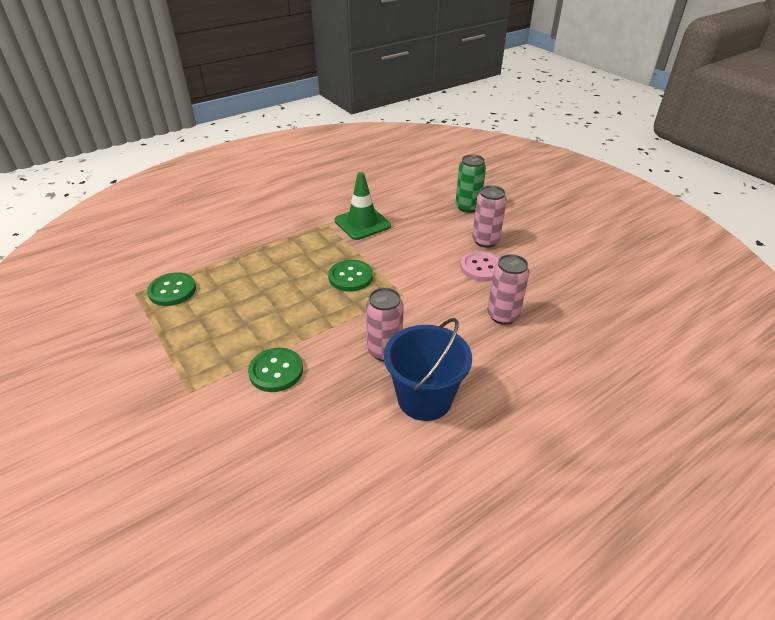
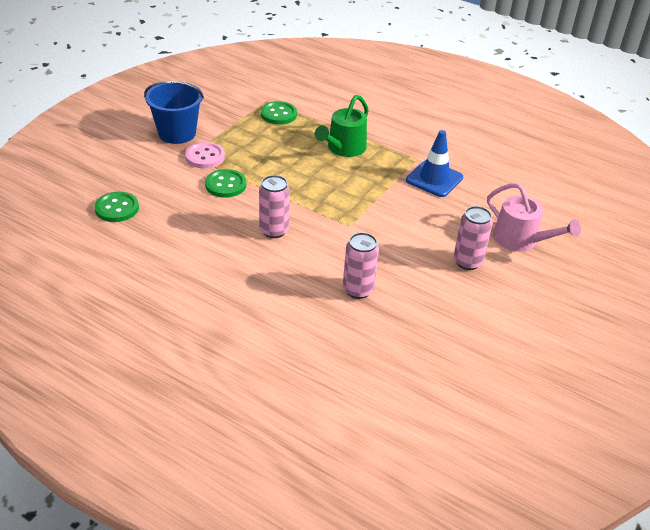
camera: 65 degrees right, 0 degrees up
(275, 262) = (344, 148): none -> green watering can
(350, 277) = (351, 191): green button -> green button (117, 208)
(362, 223) = (434, 179): green traffic cone -> blue traffic cone
(424, 398) = (235, 261): blue bucket -> blue bucket (177, 133)
(467, 207) = (520, 240): green can -> pink watering can
(482, 267) = (421, 266): pink button -> pink button (205, 157)

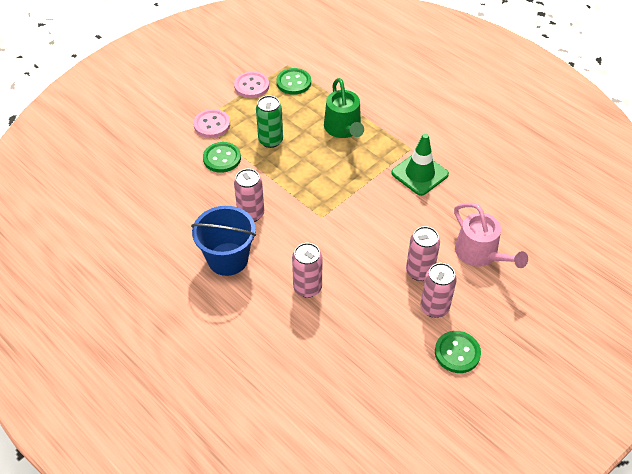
camera: 15 degrees right, 10 degrees up
(117, 208) = (120, 173): green button -> green button (457, 353)
(177, 133) = (194, 95): blue bucket -> blue bucket (228, 259)
(236, 120) = (251, 86): none -> pink button
(272, 165) = (270, 140): none -> green can
(344, 148) = (343, 128): green watering can -> green watering can turned 60 degrees counterclockwise
(434, 179) = (419, 174): blue traffic cone -> green traffic cone
(495, 292) = (434, 308): none -> pink can

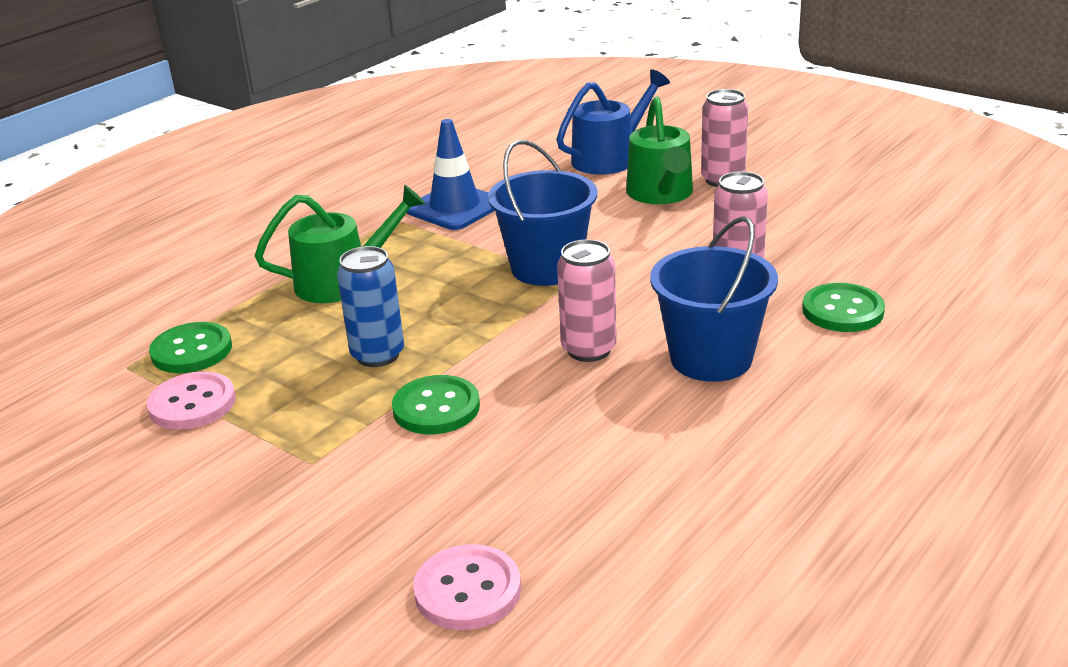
camera: 95 degrees left, 20 degrees down
(212, 124) = (324, 439): pink button -> pink button (467, 590)
(270, 140) = (377, 355): green can -> blue can
(337, 206) = (546, 268): none -> blue bucket
(419, 174) = (455, 207): green traffic cone -> blue traffic cone
(419, 271) = (661, 194): pink can -> green watering can
(457, 353) = (789, 162): green button -> green button (842, 311)
(480, 253) = (609, 158): pink watering can -> blue watering can

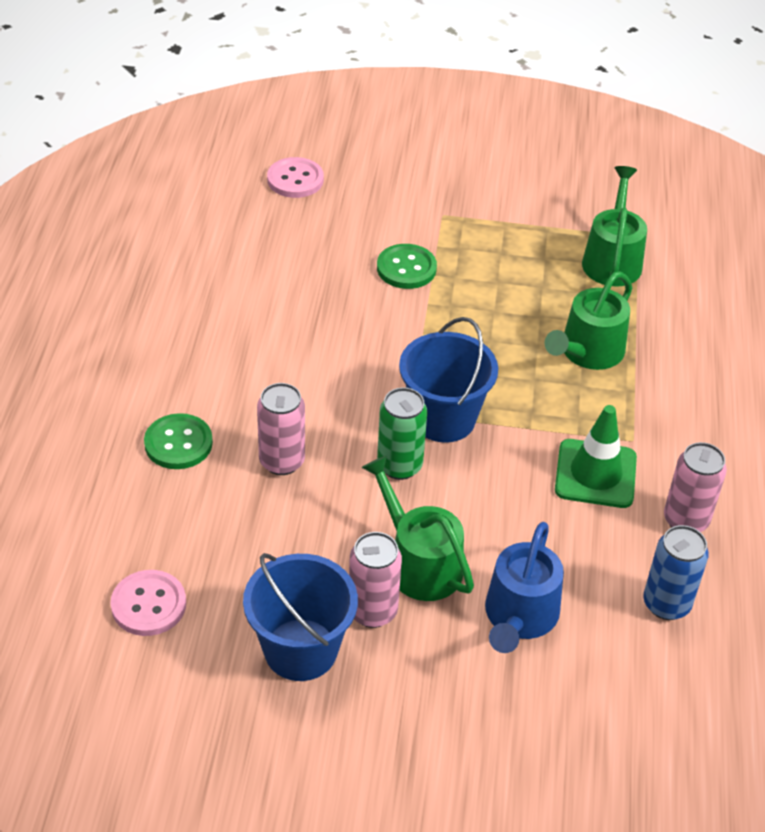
camera: 145 degrees right, 15 degrees up
(191, 351) = (612, 260): green button -> green watering can
(192, 404) = (558, 226): pink button -> pink button (149, 605)
(377, 355) = (485, 295): blue can -> blue can (666, 604)
(455, 207) = (595, 474): blue traffic cone -> green traffic cone
(589, 350) = (345, 344): pink can -> pink can (685, 520)
(623, 247) = (399, 466): none -> green can
(711, 358) = (255, 363): blue bucket -> blue bucket (300, 649)

